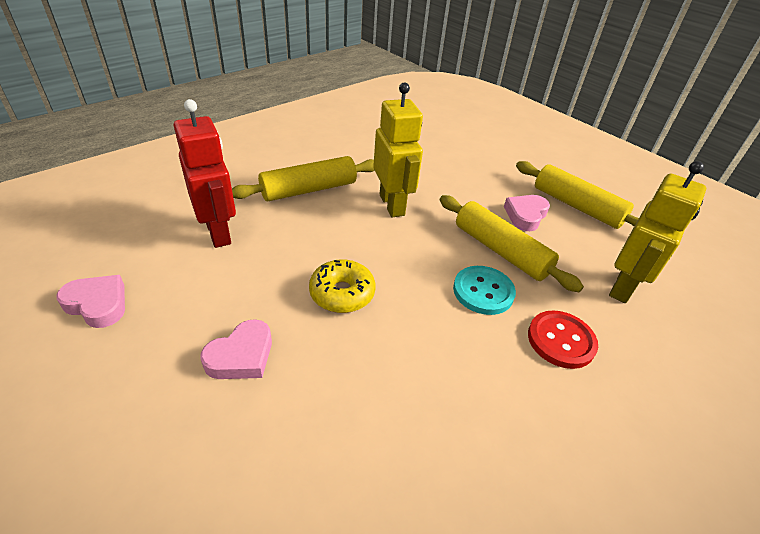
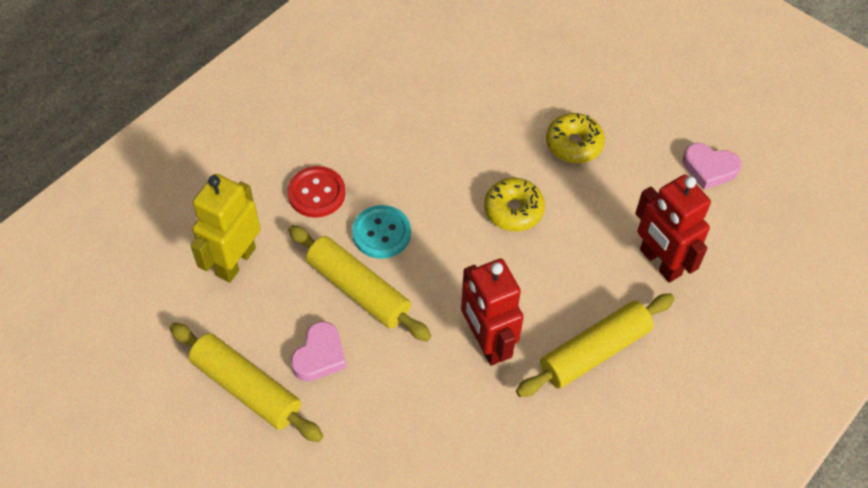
camera: 175 degrees right, 15 degrees up
(241, 356) = (574, 144): pink heart -> yellow donut
(392, 205) = (486, 343): yellow robot -> red robot

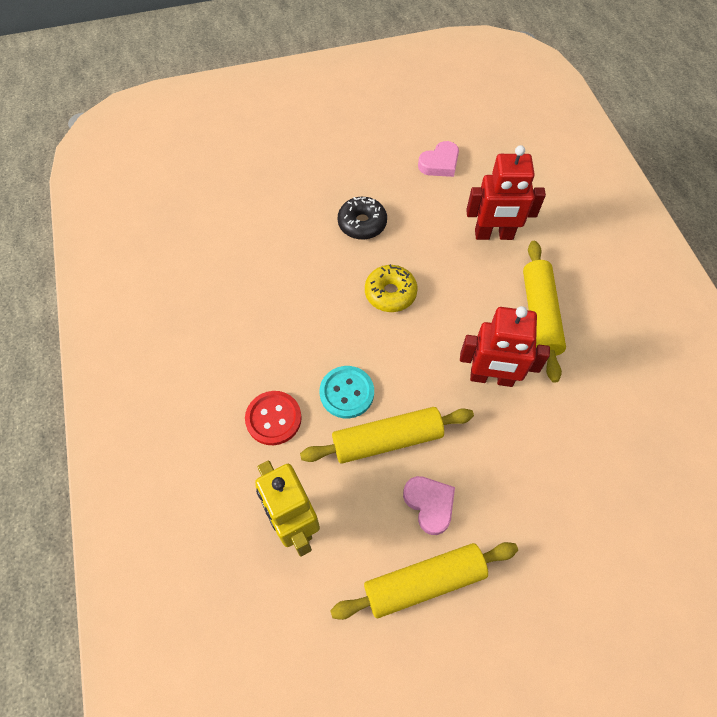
camera: 55 degrees left, 5 degrees up
(574, 144) = (362, 223): yellow donut -> black donut

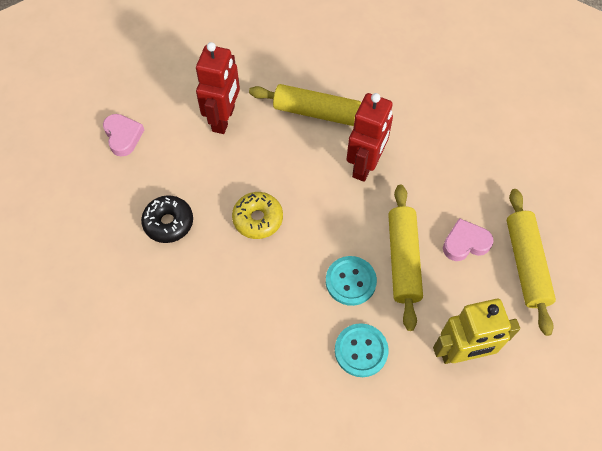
camera: 75 degrees left, 0 degrees up
(273, 418) = (361, 351): red button -> turquoise button

